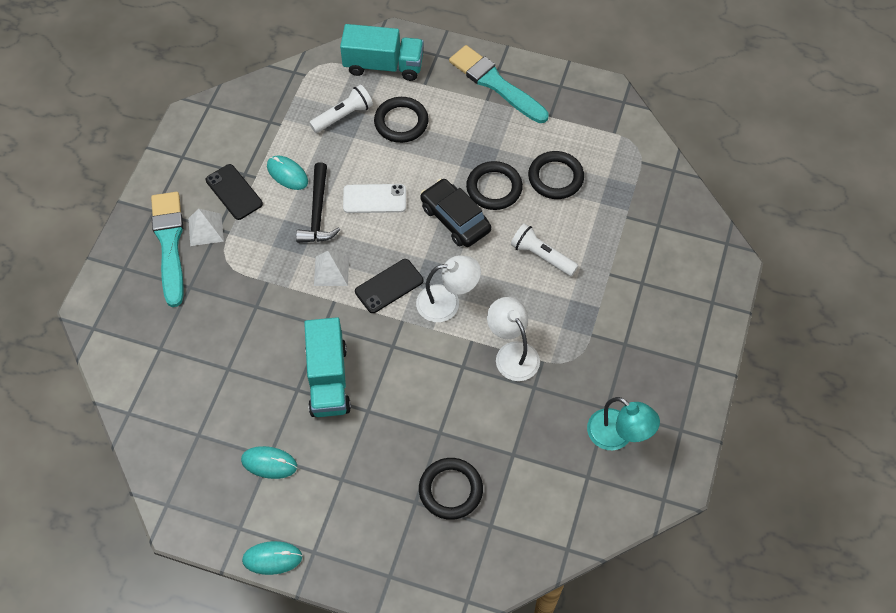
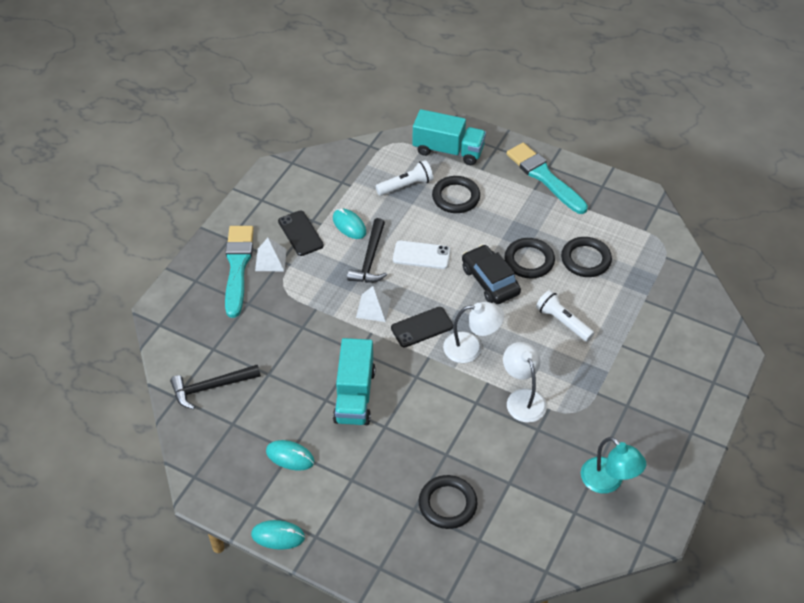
camera: 10 degrees right, 10 degrees down
(166, 395) = (211, 387): none -> black hammer

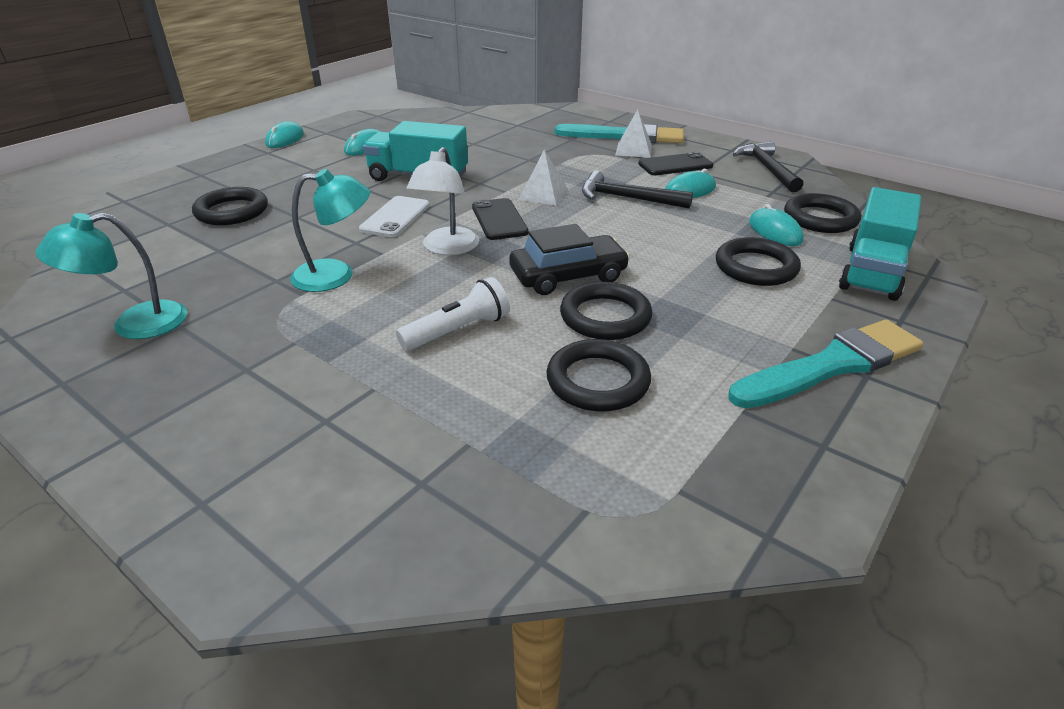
camera: 100 degrees right, 15 degrees down
(211, 387) = (471, 122): black hammer -> black hammer (767, 169)
(382, 163) = (820, 218): none -> black ring
(406, 185) = (775, 231): white flashlight -> turquoise mouse
(421, 255) = (630, 230): white phone -> white phone (395, 217)
(522, 398) = (336, 275): white lamp -> turquoise lamp

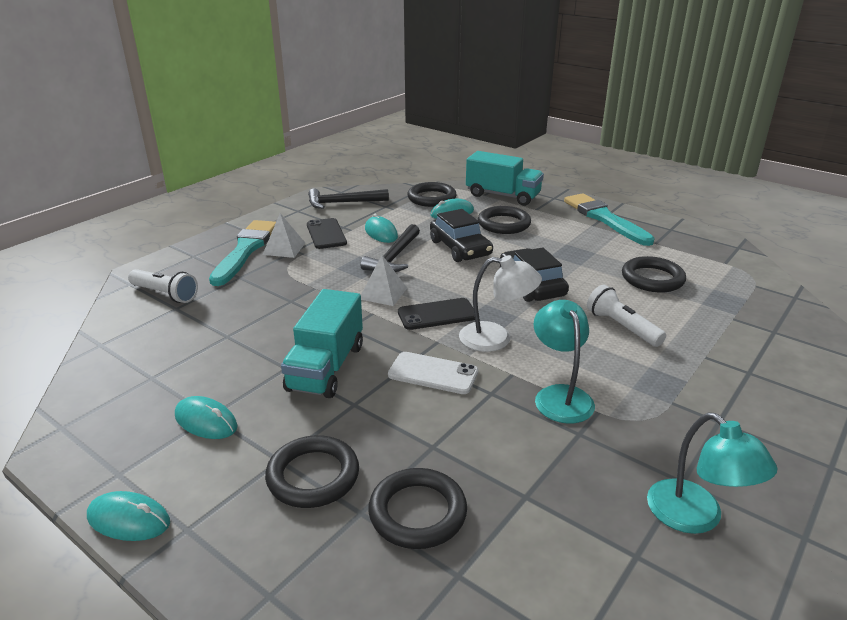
camera: 90 degrees left, 5 degrees down
(539, 119) = (165, 294): none -> white flashlight
(605, 316) = (581, 274): black ring -> black ring (313, 476)
(662, 234) = (460, 248): none -> black car

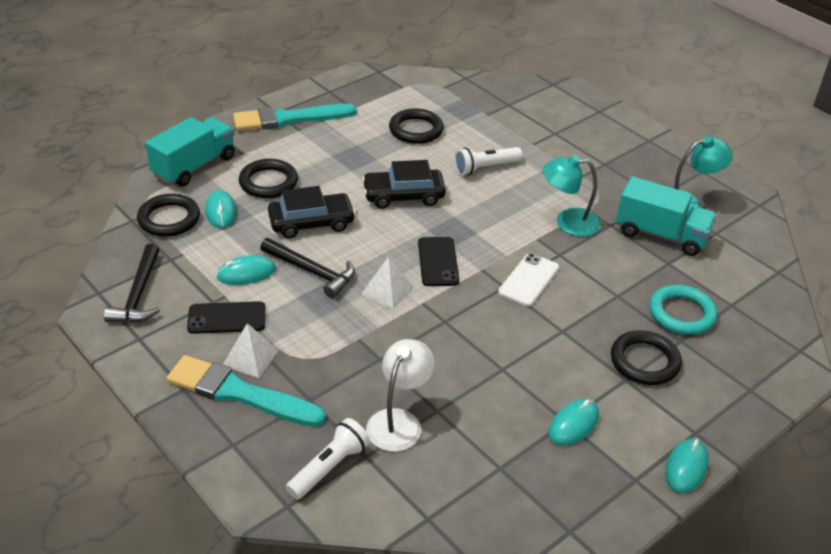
camera: 80 degrees left, 10 degrees up
(326, 367) = (507, 342): turquoise truck -> turquoise truck (661, 235)
(417, 512) = (681, 313): black ring -> turquoise ring
(496, 339) = (486, 235): white lamp -> white lamp (399, 421)

